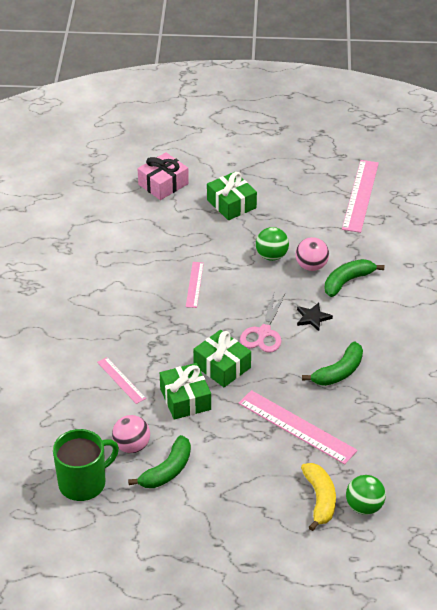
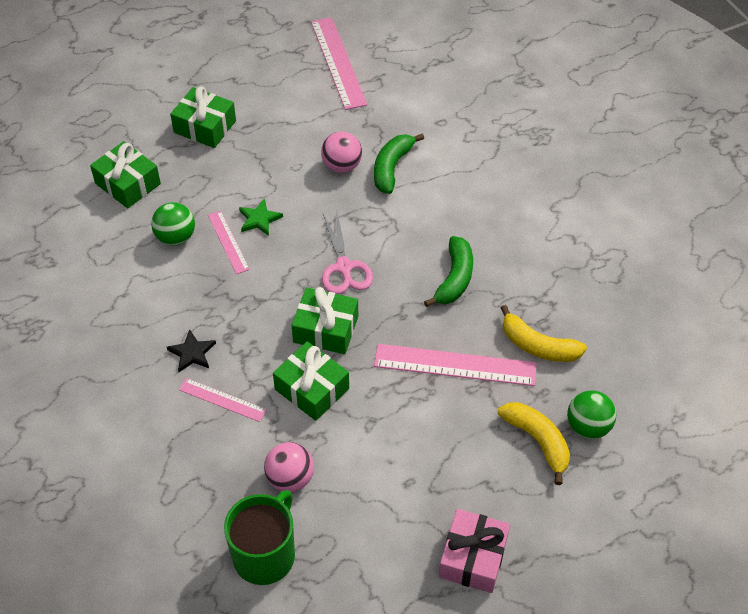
camera: 30 degrees left, 10 degrees up
(152, 221) = (128, 184): none -> green gift
(163, 184) = (110, 133): pink gift -> pink gift (473, 557)
(167, 470) = (351, 489): green banana -> none
(226, 278) = (259, 219): none -> green star
(271, 256) = (291, 171): green ball -> green ball (176, 237)
(312, 318) = (384, 226): black star -> black star (192, 353)
(367, 440) = (538, 346): none -> yellow banana

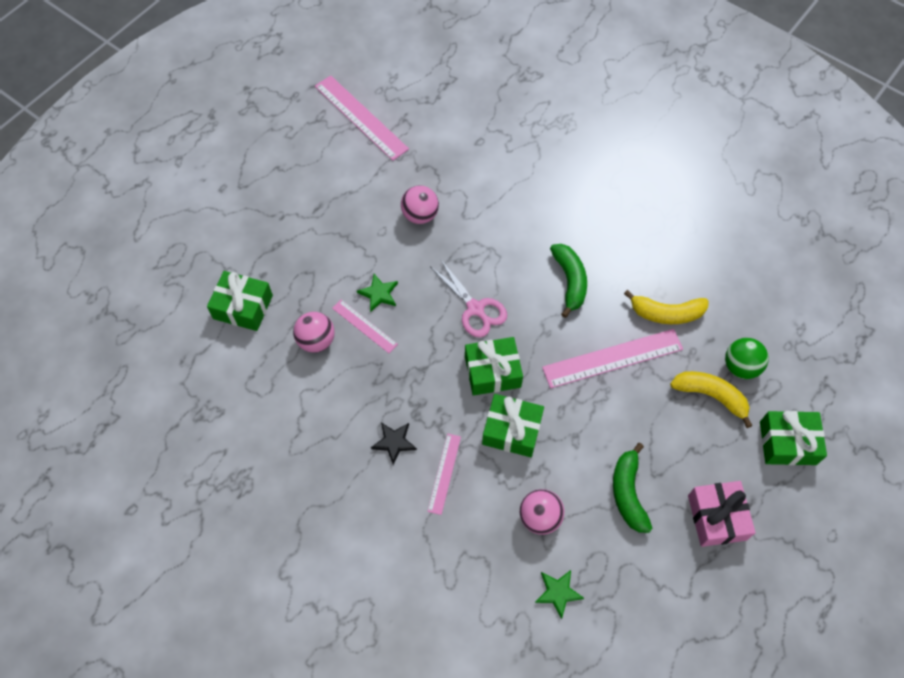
camera: 25 degrees left, 10 degrees up
(176, 237) = (316, 341): green ball -> pink ball
(205, 127) = (279, 224): green gift -> green gift (787, 443)
(222, 400) = (444, 473): pink ruler -> pink ruler turned 75 degrees counterclockwise
(265, 554) = (558, 592): green mug -> green star
(391, 168) = (462, 200): green banana -> green banana (628, 493)

